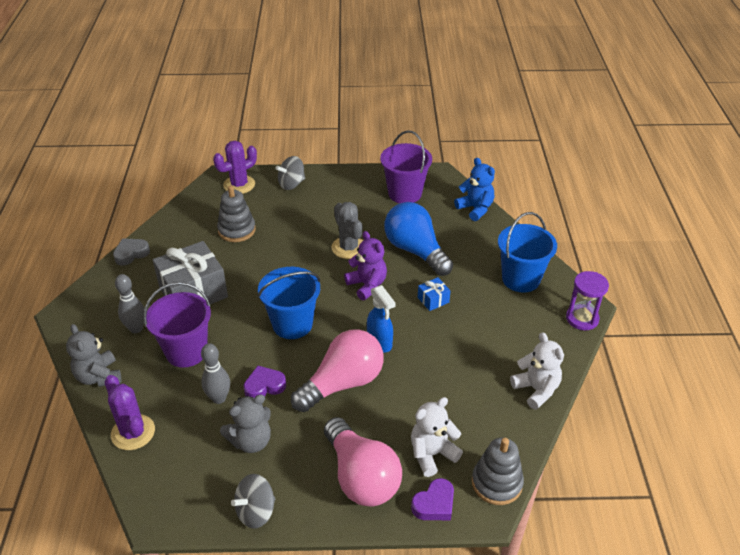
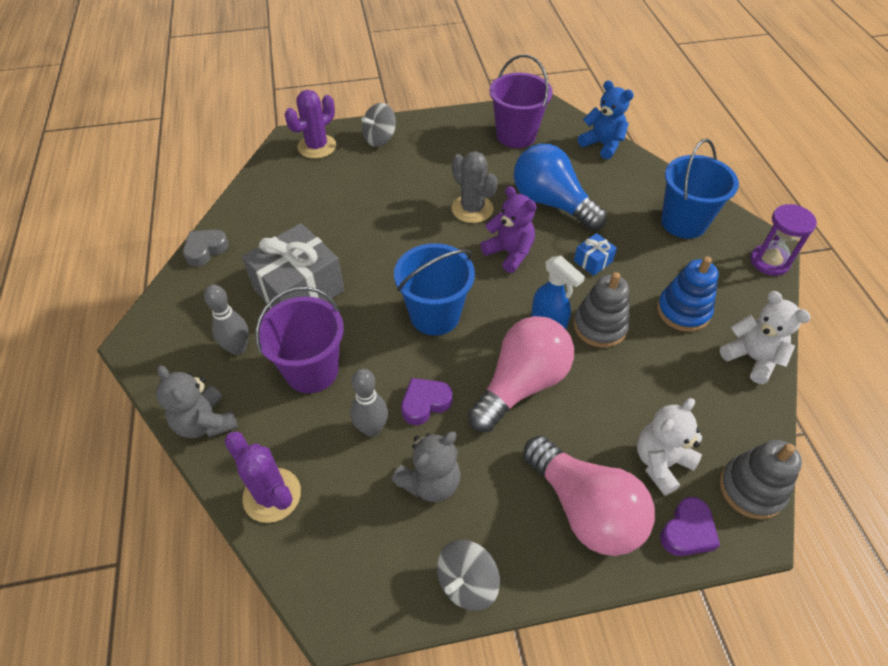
camera: 10 degrees left, 10 degrees up
(237, 230) = (330, 203): grey stacking toy -> grey stacking toy (600, 326)
(493, 347) = (683, 311): none -> blue stacking toy

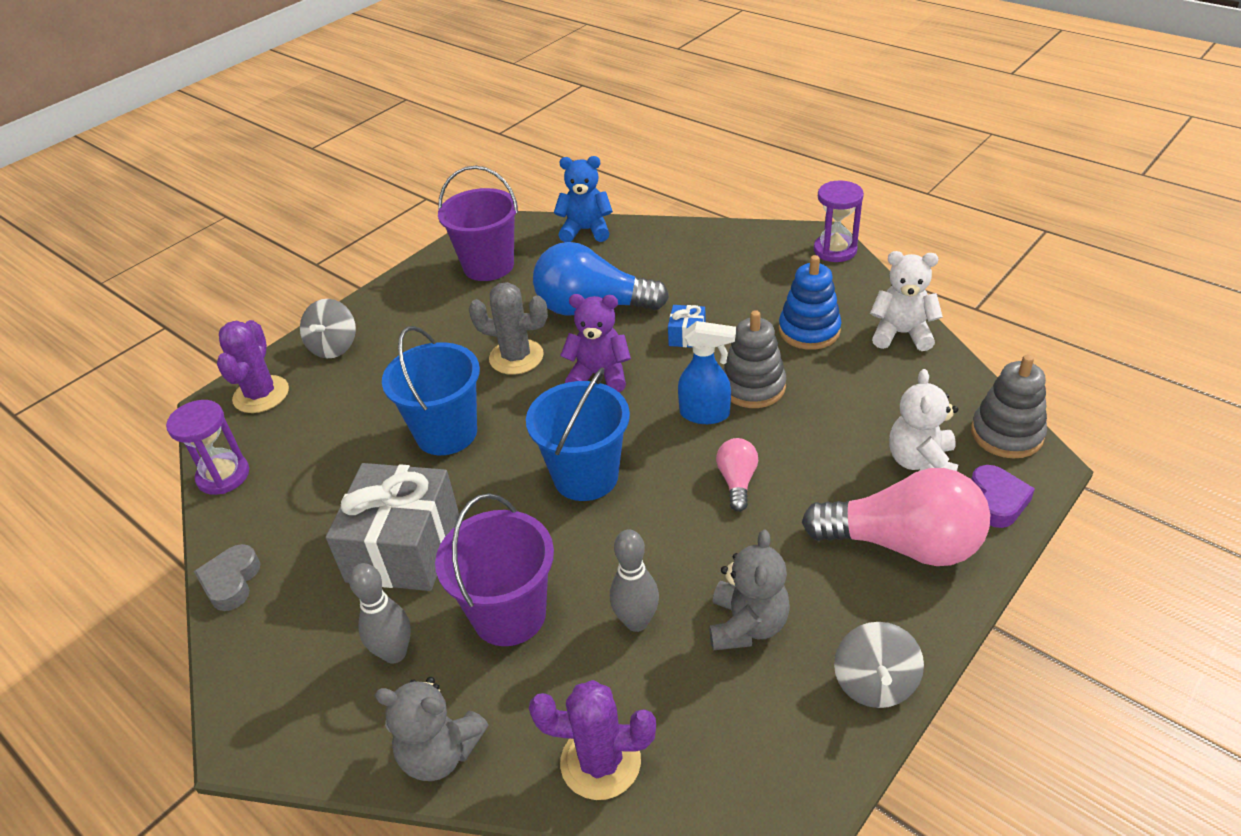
camera: 35 degrees left, 10 degrees down
(256, 185) = (223, 476): none -> purple hourglass
(425, 403) = (664, 561): purple heart -> none
(521, 384) = (737, 481): pink light bulb -> pink light bulb, size x0.48
(683, 222) = (731, 258): blue bucket -> blue bucket (446, 433)

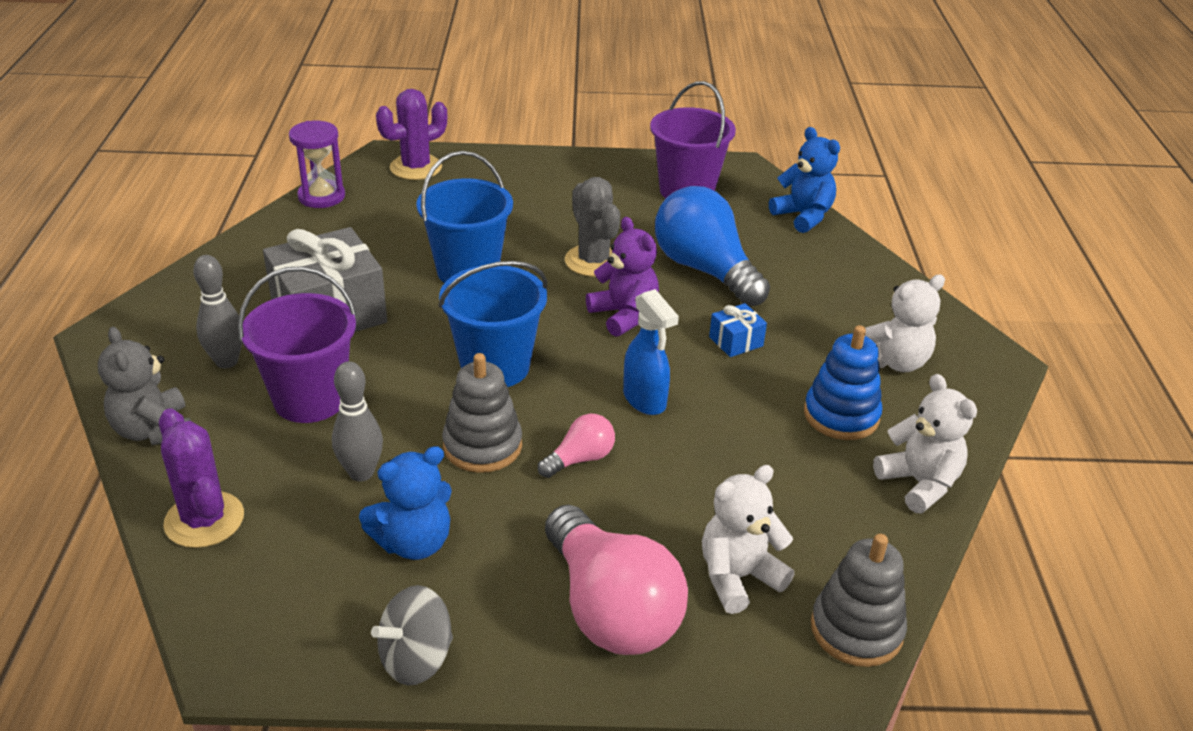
camera: 45 degrees right, 5 degrees down
(231, 582) = (229, 254): grey heart -> none
(334, 346) = (501, 170): grey spinning top -> none
(747, 625) = (414, 542): grey teddy bear -> blue teddy bear
(753, 387) = (715, 413): grey stacking toy -> grey stacking toy (482, 446)
(779, 278) = (895, 361): none -> white teddy bear
(835, 250) = (991, 379): purple hourglass -> none
(997, 501) = (744, 660): purple heart -> none

